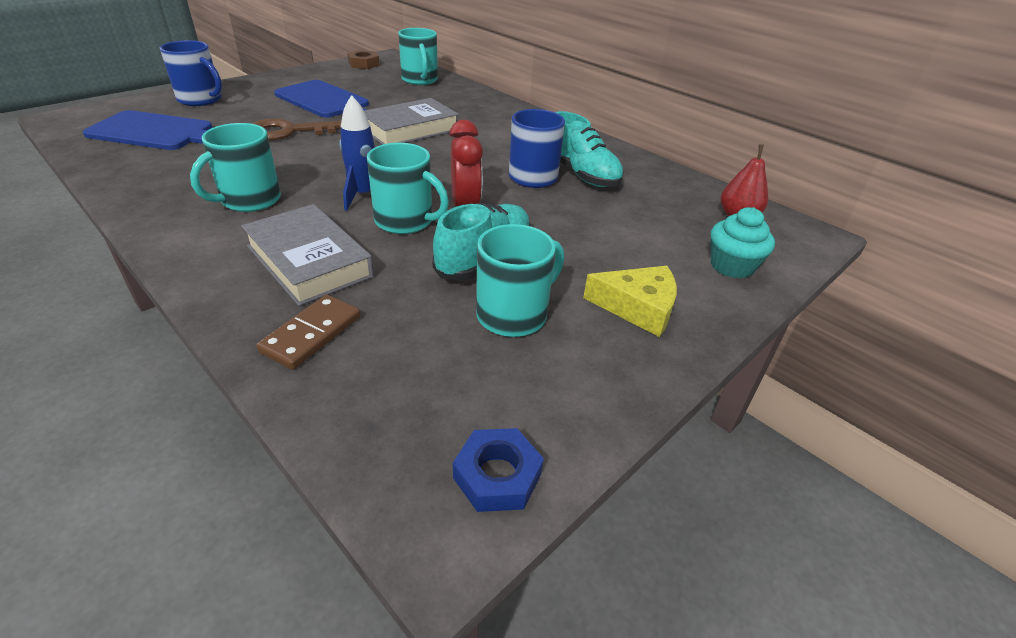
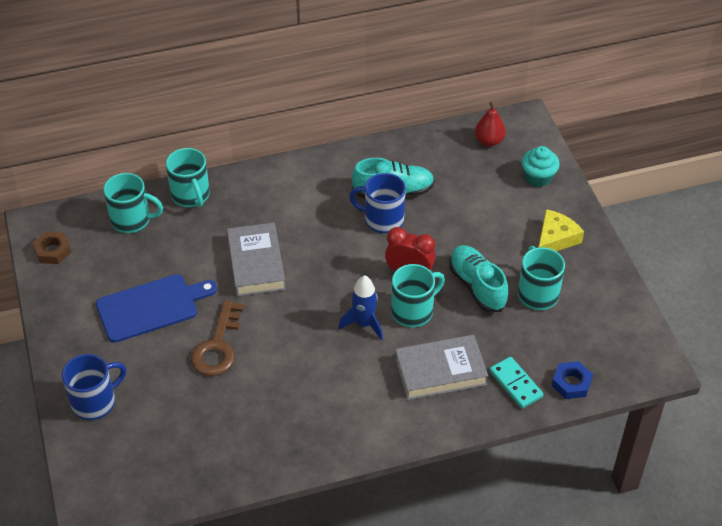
camera: 60 degrees left, 10 degrees up
(155, 132) = (167, 441): blue cutting board -> none
(249, 200) = (339, 391): turquoise mug -> turquoise mug (191, 195)
(311, 334) = (515, 384): brown domino -> turquoise domino
(497, 476) = (640, 340): blue nut -> blue nut (571, 383)

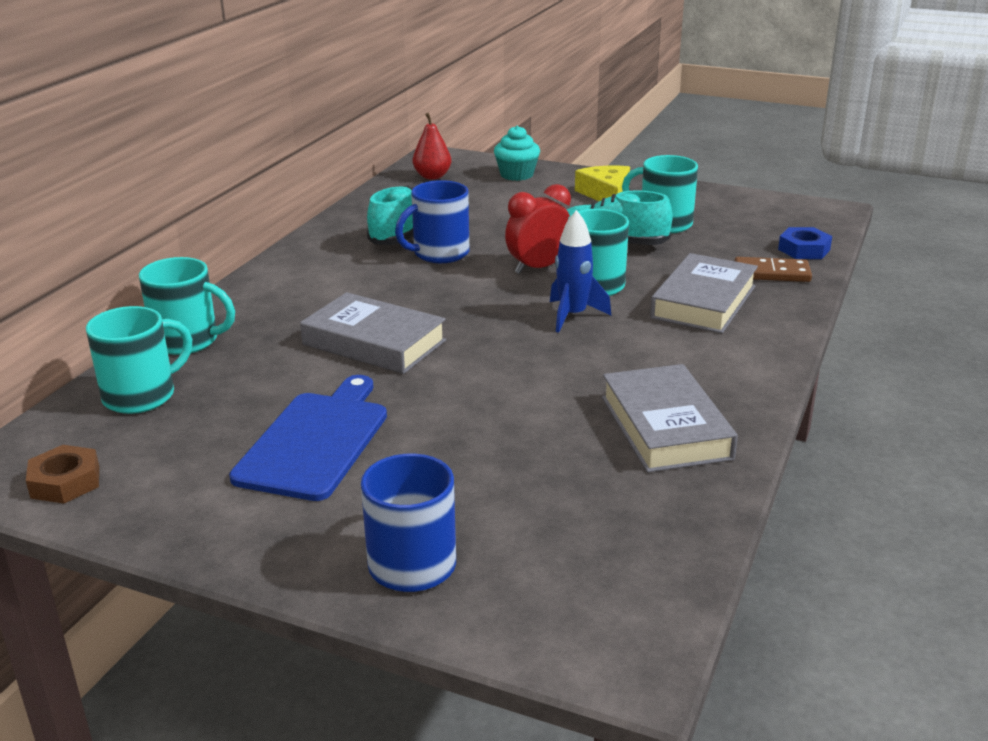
camera: 50 degrees left, 20 degrees down
(218, 346) = (463, 418): brown key -> none
(280, 428) = (665, 427): none -> grey book
(515, 384) = (771, 273): turquoise domino -> brown domino

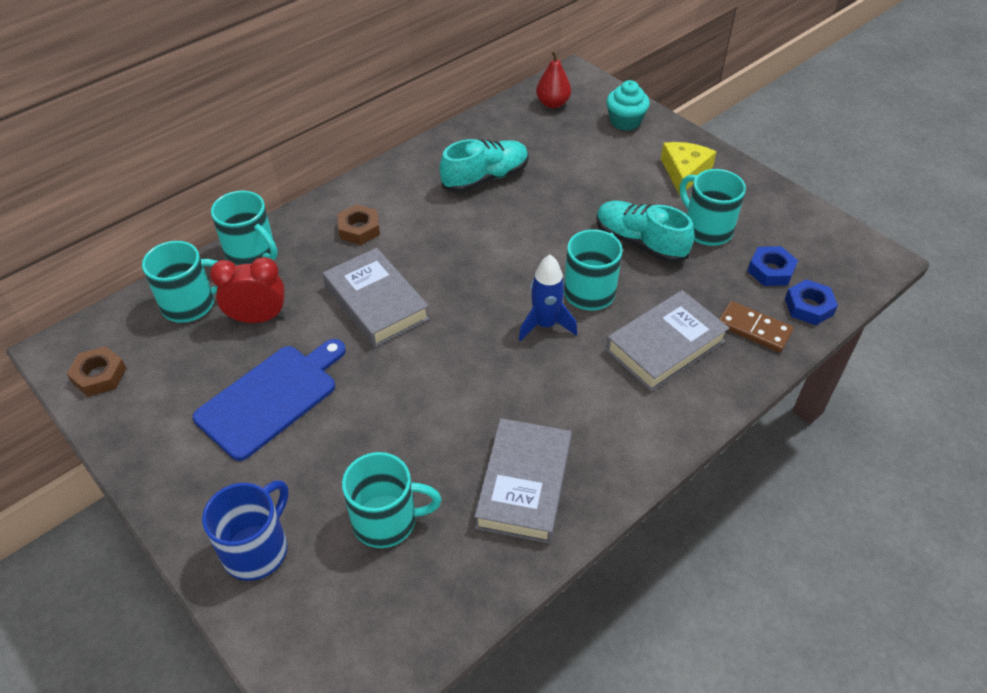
camera: 25 degrees right, 20 degrees up
(302, 296) = (359, 229): none -> brown nut
(439, 253) = (492, 209): blue mug -> none
(538, 268) = (559, 254): red clock -> red clock (258, 318)
(545, 495) = (387, 521): none -> turquoise mug
(747, 236) = (770, 270): none -> blue nut

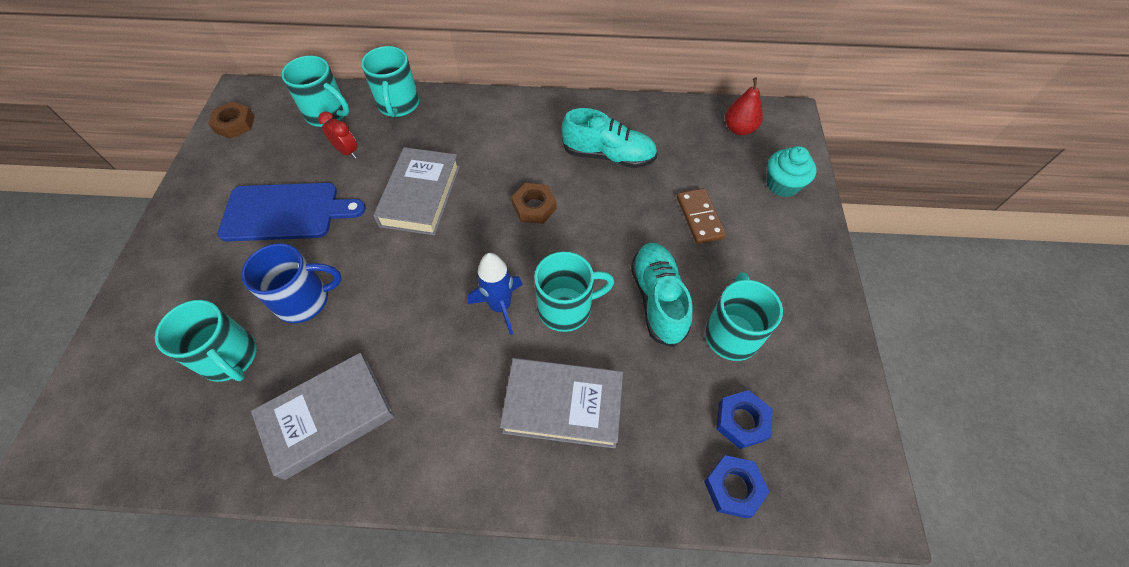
camera: 45 degrees right, 10 degrees up
(257, 549) = (156, 306): blue mug -> blue mug (304, 300)
(258, 318) = (347, 151): red clock -> red clock, size x0.67
(359, 229) = (478, 133): brown nut -> brown nut (534, 207)
(684, 172) = (779, 266): yellow cheese -> none
(753, 329) = (654, 460): brown domino -> brown domino (699, 217)

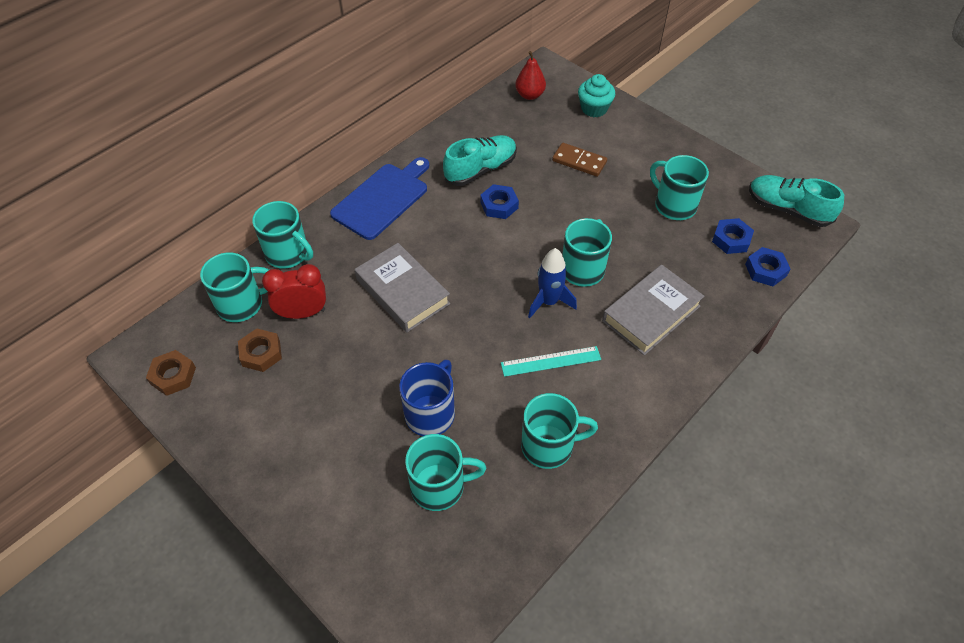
camera: 50 degrees left, 5 degrees down
(286, 212) = (325, 385): blue cutting board -> blue cutting board (382, 199)
(328, 417) = (549, 446): grey book -> turquoise mug
(347, 151) = (303, 313): red clock -> red clock, size x1.50
(430, 354) = (551, 361): none -> turquoise ruler
(534, 207) = (483, 235): brown nut -> brown nut (261, 353)
(580, 195) = (499, 205): none -> blue nut
(658, 299) = (619, 221): turquoise shoe -> turquoise shoe (787, 209)

